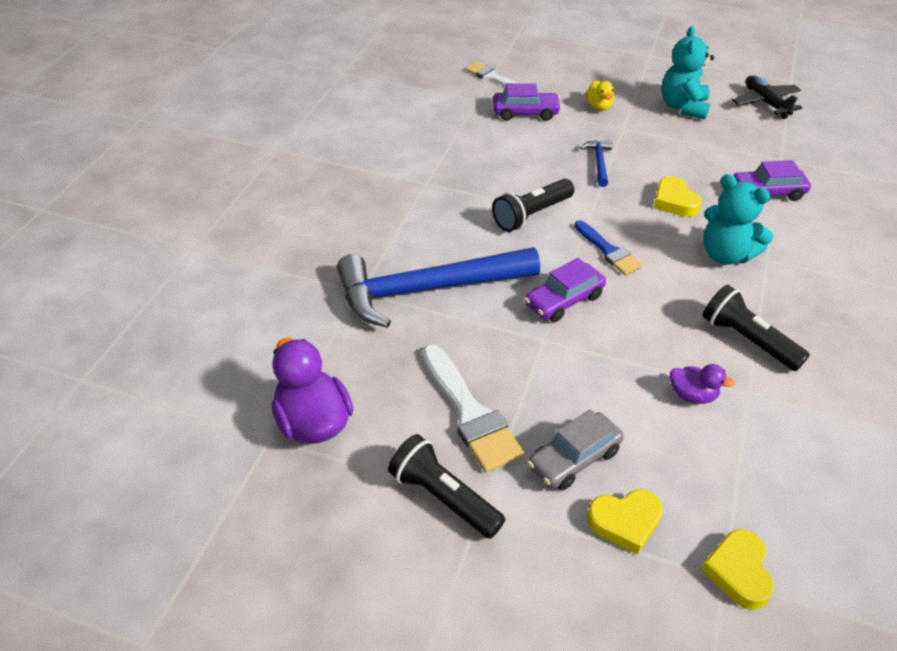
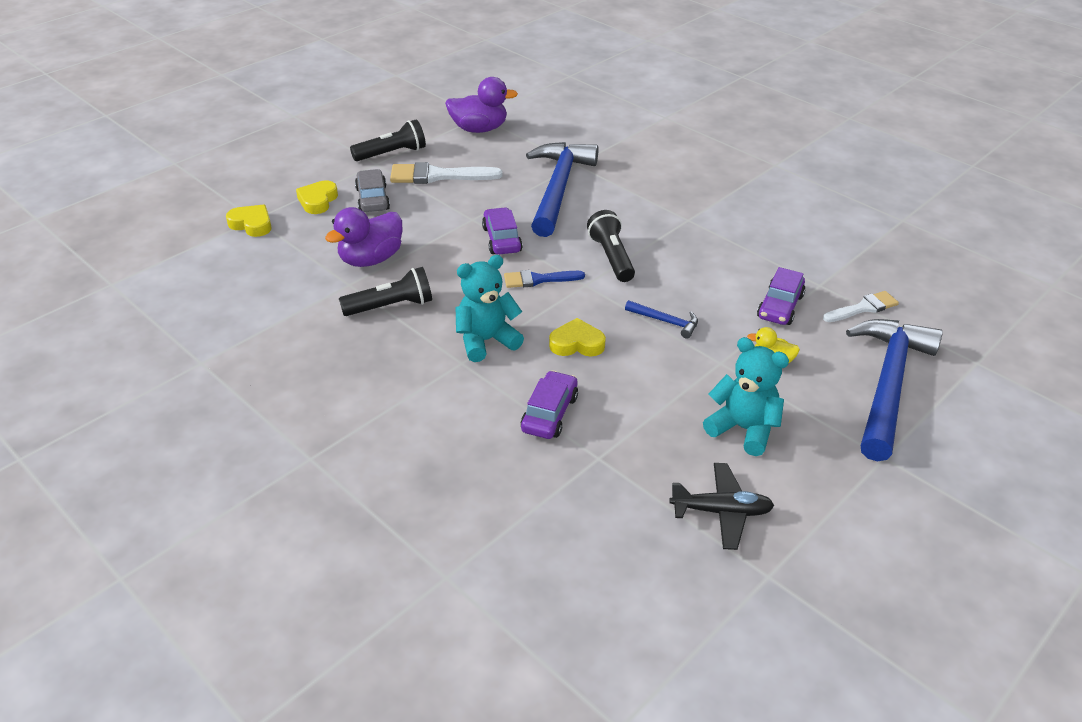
camera: 115 degrees right, 5 degrees down
(576, 60) = (888, 384): none -> blue hammer
(692, 395) = (371, 259): purple duck -> purple duck, size x1.86

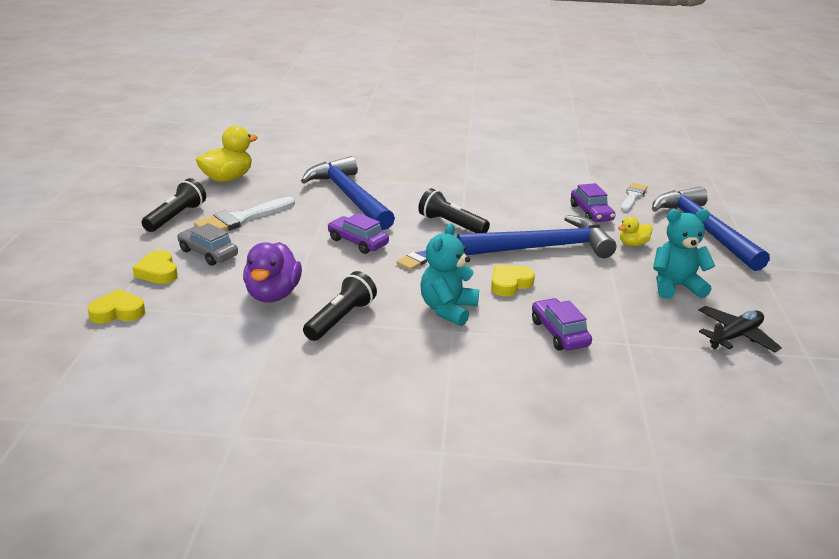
camera: 40 degrees left, 10 degrees down
(479, 129) = (228, 178): purple duck -> yellow duck
(665, 322) = (542, 248): blue hammer -> blue hammer, size x2.43

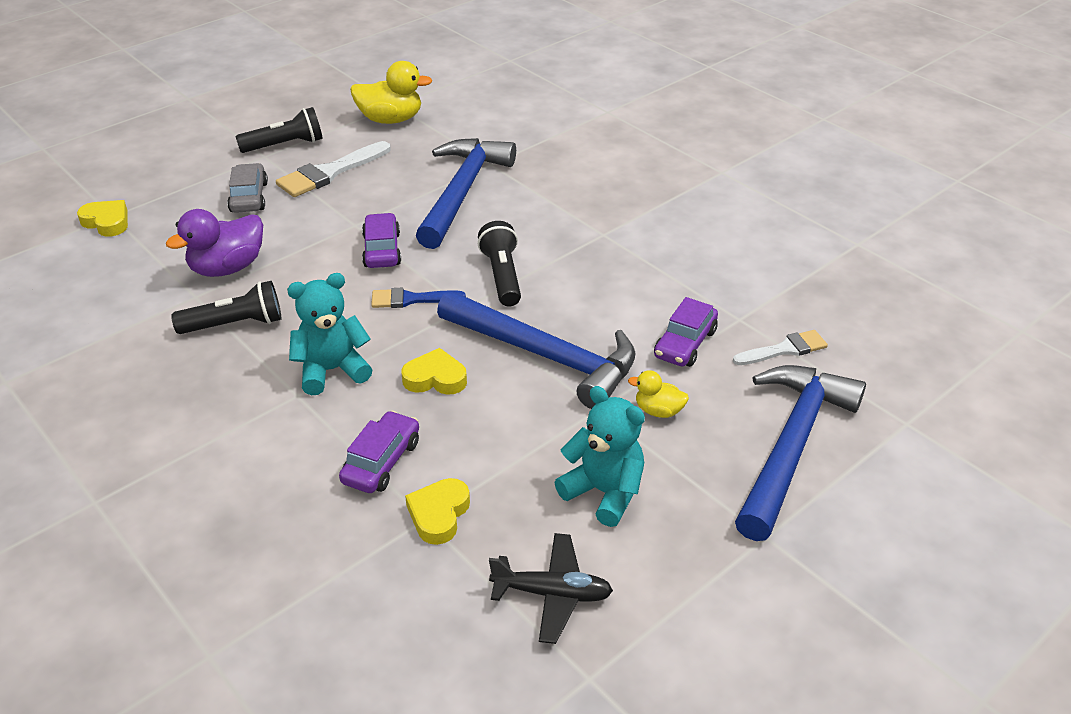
camera: 45 degrees right, 10 degrees up
(158, 272) = (187, 197): yellow heart -> yellow heart (439, 514)
(241, 219) = (330, 172): white brush -> white brush turned 45 degrees counterclockwise

